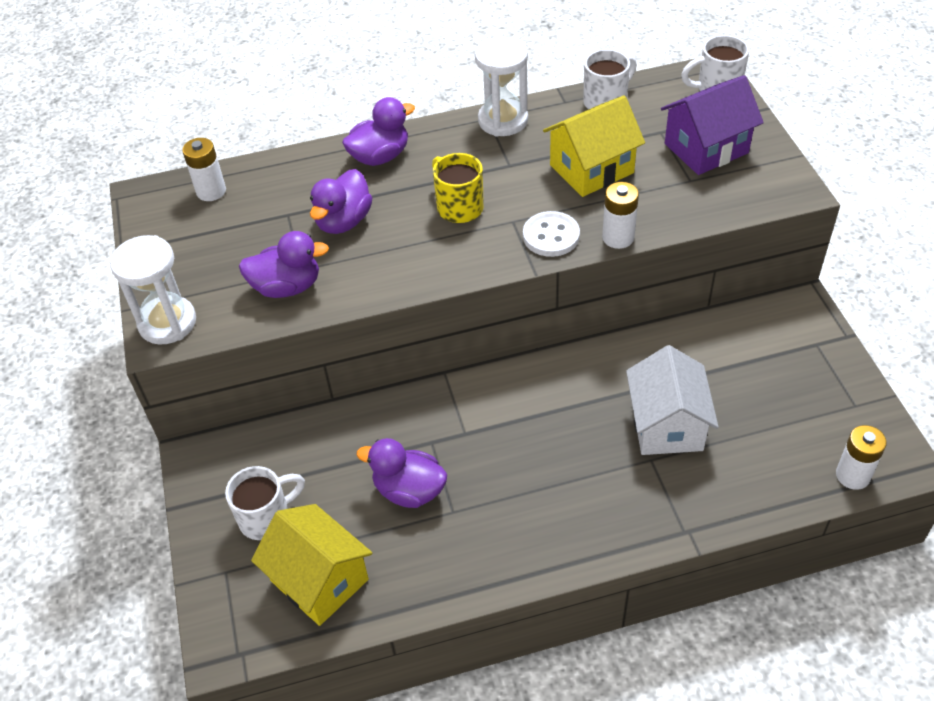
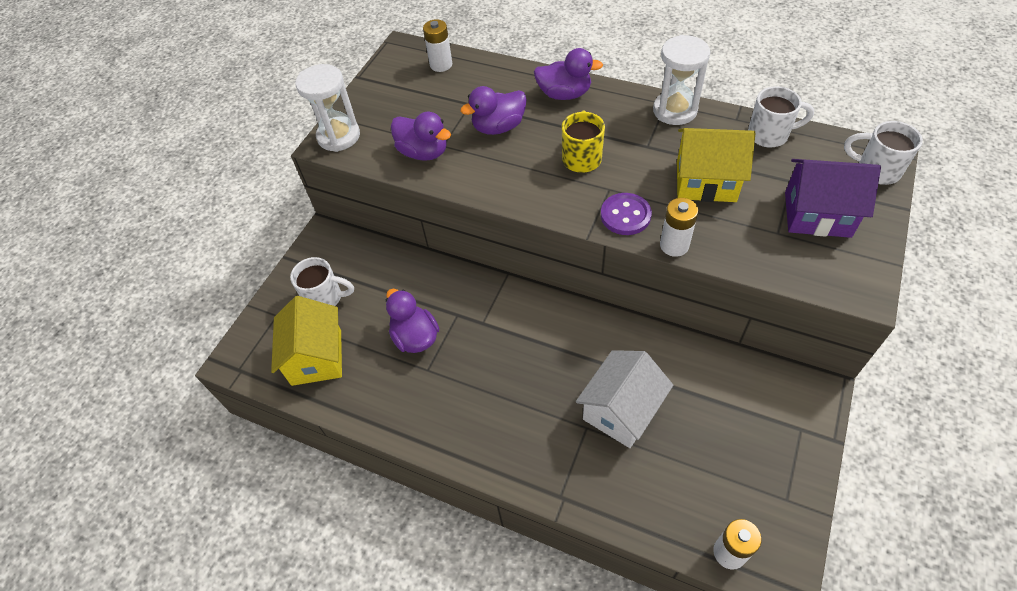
camera: 40 degrees right, 5 degrees up
(551, 236) = (625, 215): white button -> purple button

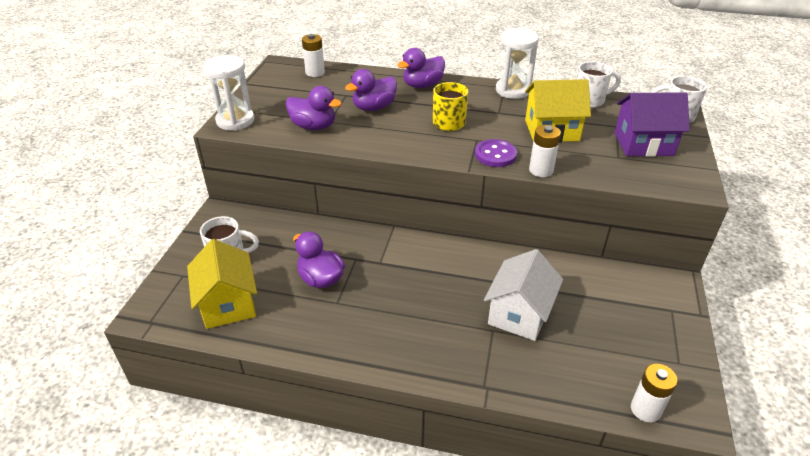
camera: 15 degrees left, 15 degrees down
(564, 94) = (422, 85): purple duck -> purple duck turned 150 degrees clockwise

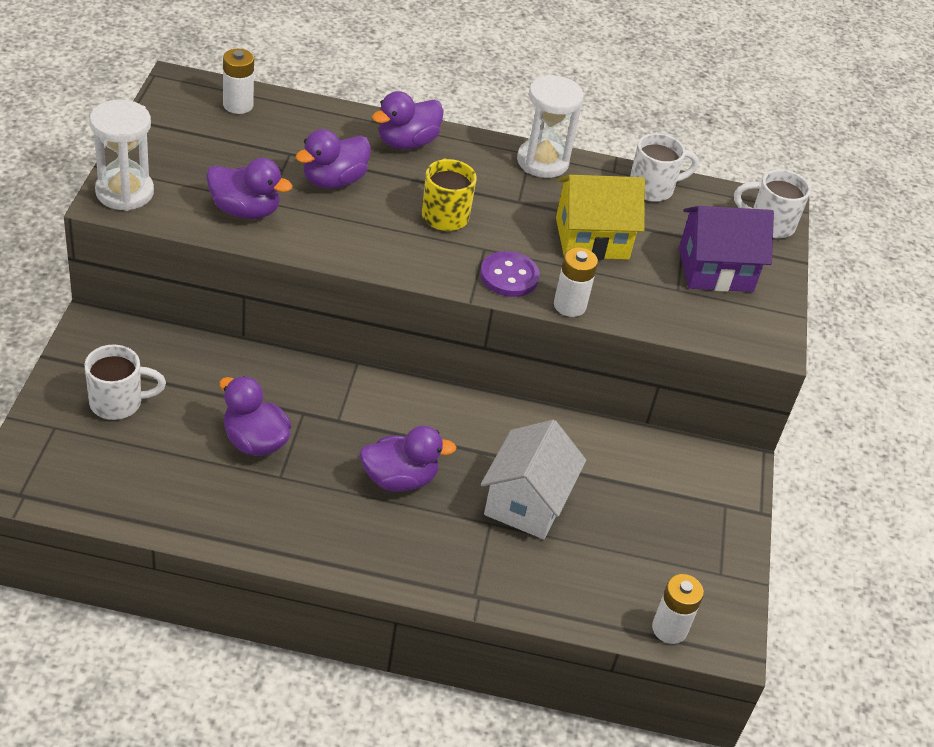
camera: 10 degrees left, 5 degrees up
(228, 304) = (127, 472): yellow house -> none
(424, 301) = (399, 479): none -> purple duck

